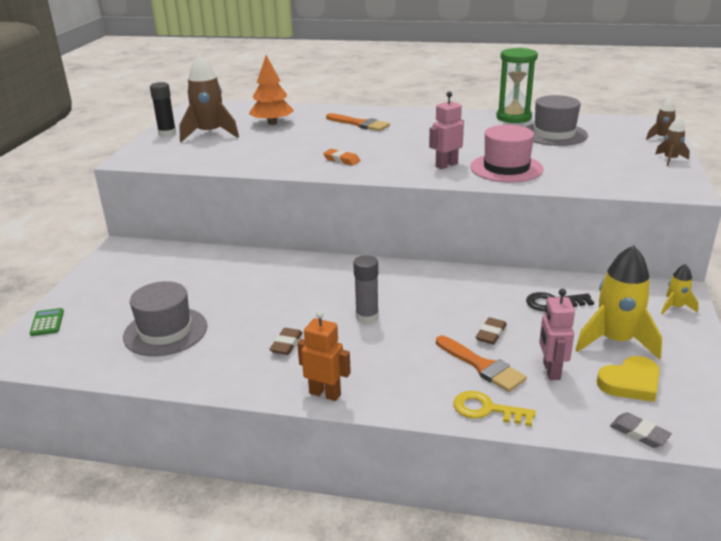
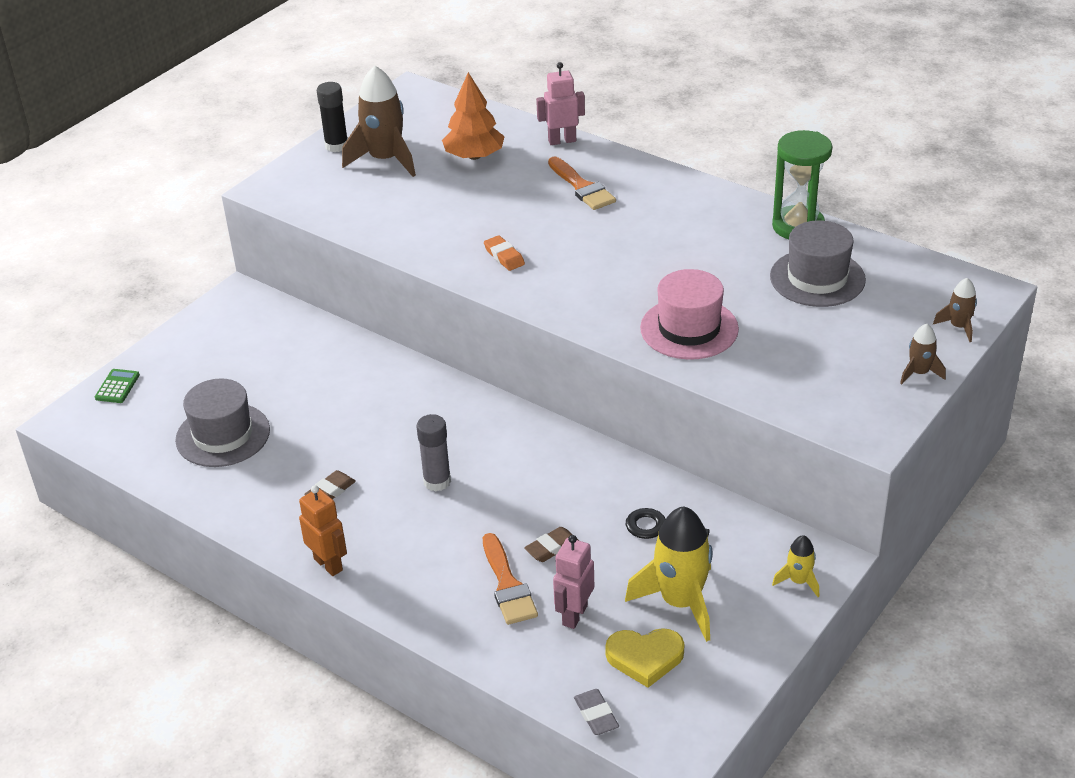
camera: 25 degrees right, 10 degrees up
(446, 165) = (621, 302): pink robot -> pink robot (562, 141)
(487, 409) = (469, 636): yellow key -> none

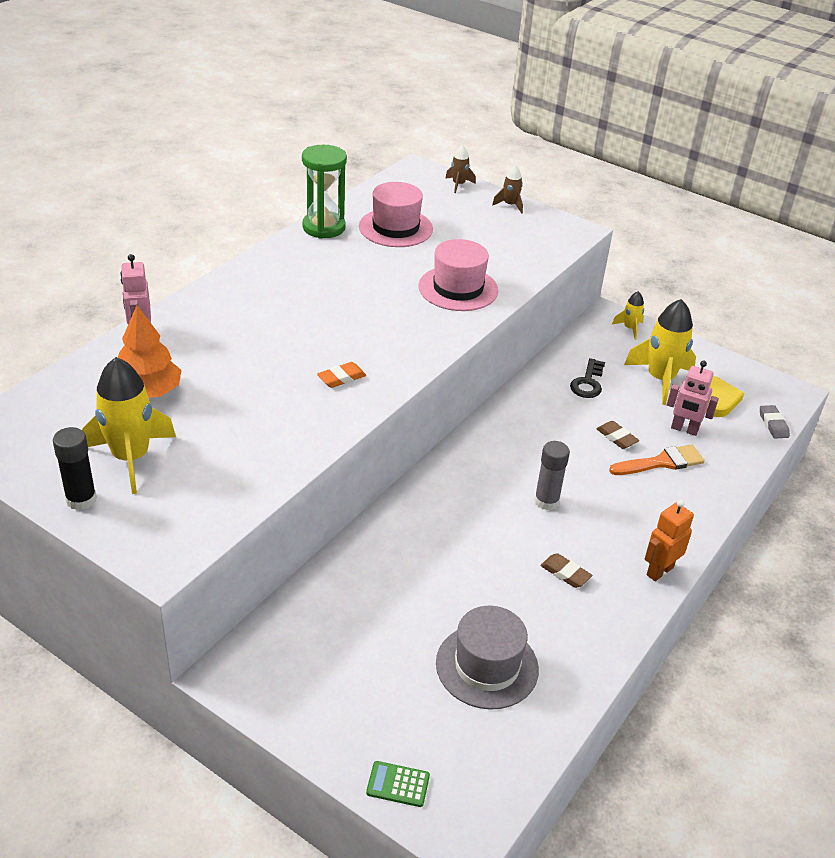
camera: 95 degrees left, 0 degrees up
(385, 160) = (131, 458): brown rocket -> yellow rocket
(582, 187) = (232, 327): orange brush -> none
(596, 715) = (773, 424): grey eraser -> grey eraser turned 75 degrees counterclockwise
(817, 278) = (395, 228): grey hat -> pink hat

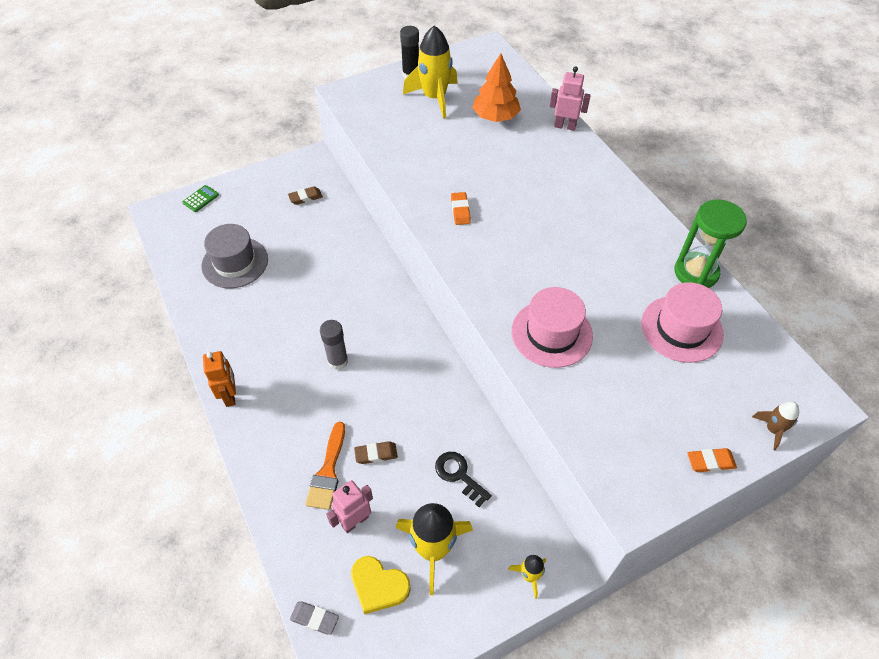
camera: 120 degrees right, 15 degrees up
(510, 205) = (710, 462): brown rocket -> orange eraser
(565, 573) = (268, 337): brown eraser -> brown eraser (305, 197)

